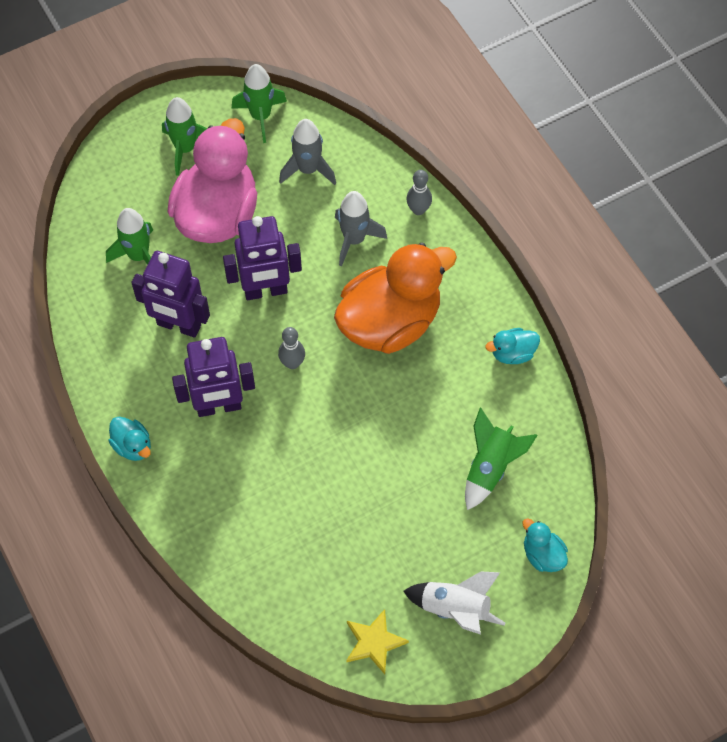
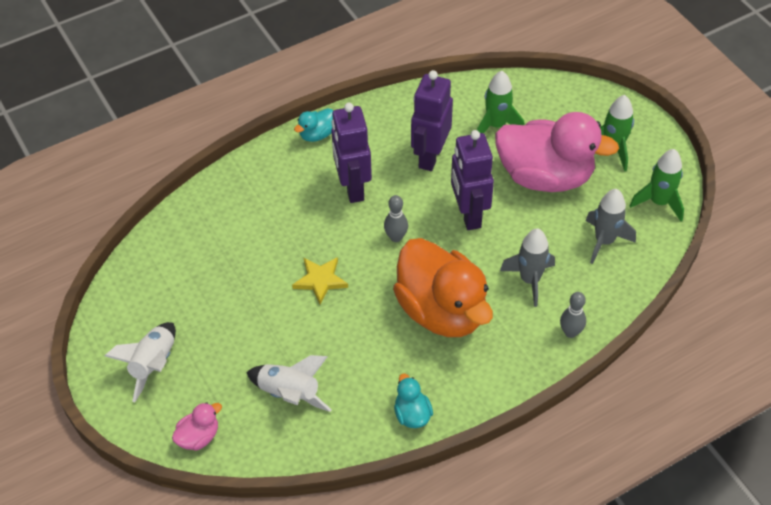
camera: 90 degrees right, 10 degrees down
(374, 642) = (130, 304): yellow star -> yellow star (320, 280)
(490, 467) = (289, 393): green rocket -> white rocket
(542, 555) = (199, 437): turquoise duck -> pink duck

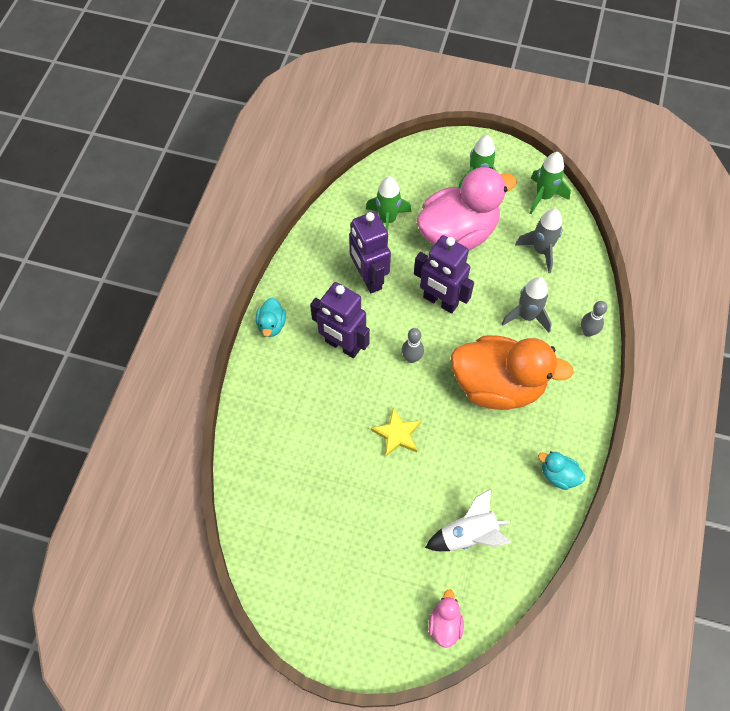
camera: 45 degrees left, 10 degrees up
(153, 364) = (353, 603): white rocket -> none

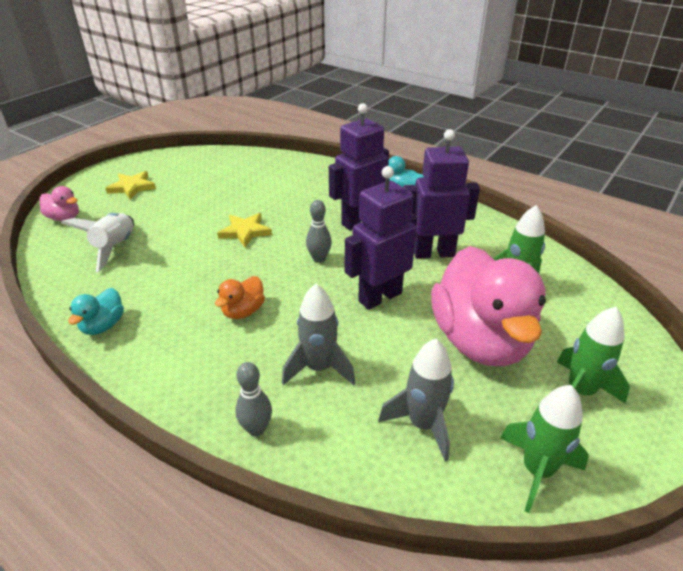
camera: 110 degrees right, 25 degrees down
(361, 595) = (132, 187): none -> yellow star
(497, 385) = (243, 311): orange duck -> orange duck, size x0.42
(558, 475) = (103, 325): turquoise duck -> turquoise duck turned 150 degrees clockwise

